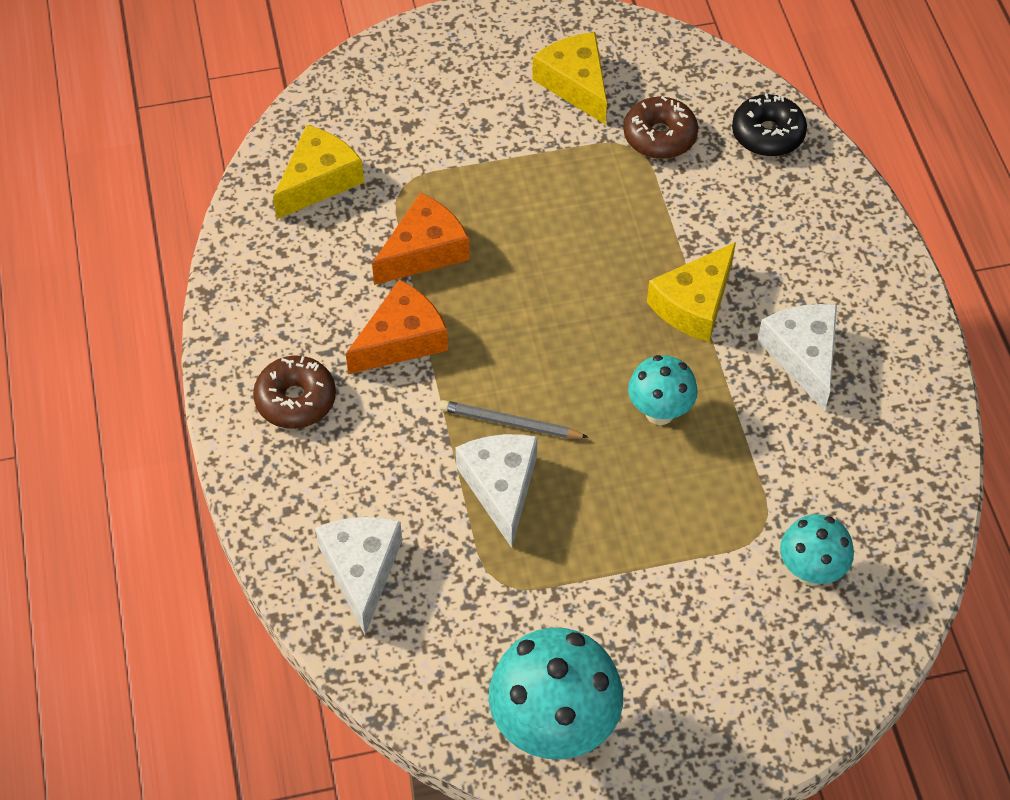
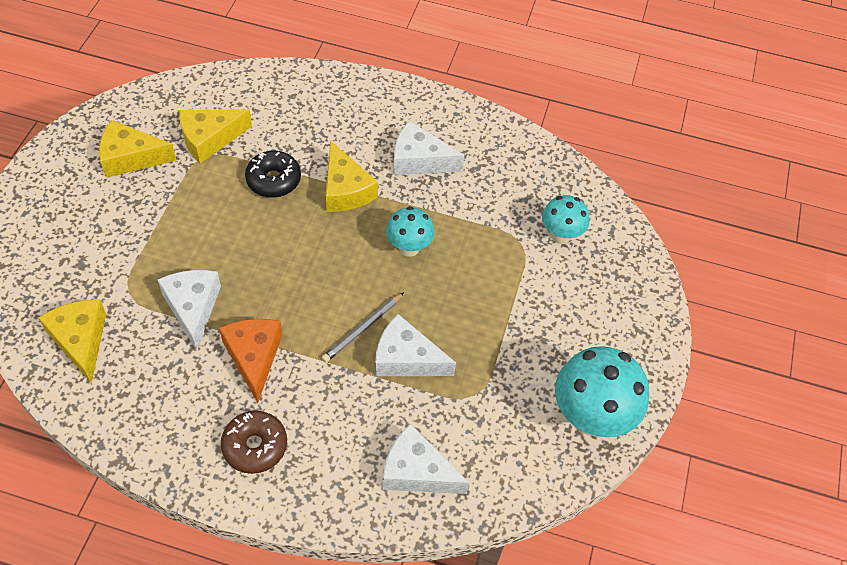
camera: 65 degrees left, 0 degrees up
(424, 251) = (193, 308): orange cheese -> white cheese
(659, 136) = (209, 139): brown donut -> yellow cheese
(767, 134) = (253, 89): black donut -> black donut (273, 180)

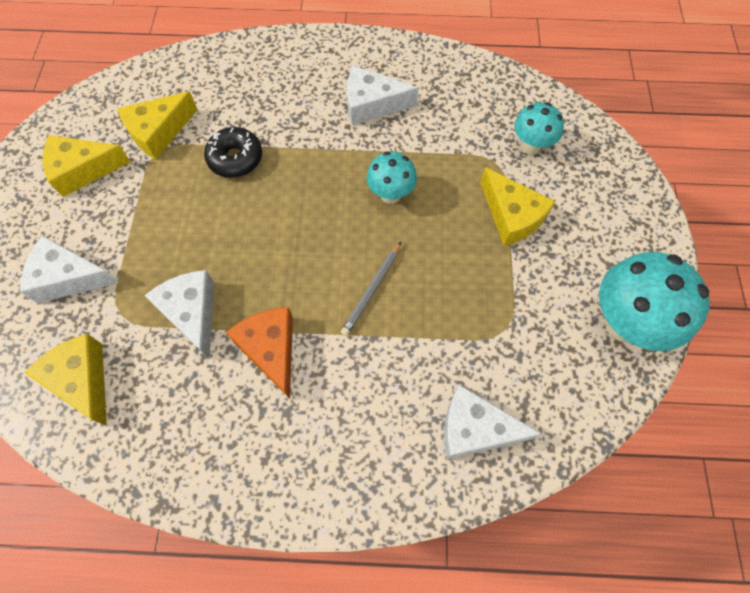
camera: 10 degrees left, 10 degrees up
(255, 446) = (301, 448): brown donut -> none
(345, 190) = (310, 151): yellow cheese -> yellow cheese (511, 216)
(406, 358) = (425, 310): white cheese -> white cheese (69, 277)

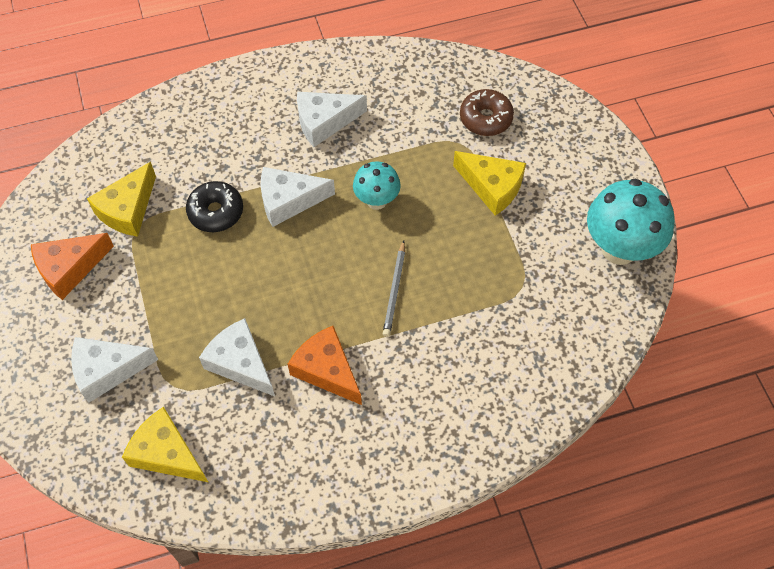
camera: 20 degrees left, 5 degrees down
(83, 170) = (69, 268): yellow cheese -> orange cheese
(475, 429) = (528, 375): white cheese -> white cheese (289, 201)
(530, 146) = (485, 118): turquoise mushroom -> brown donut

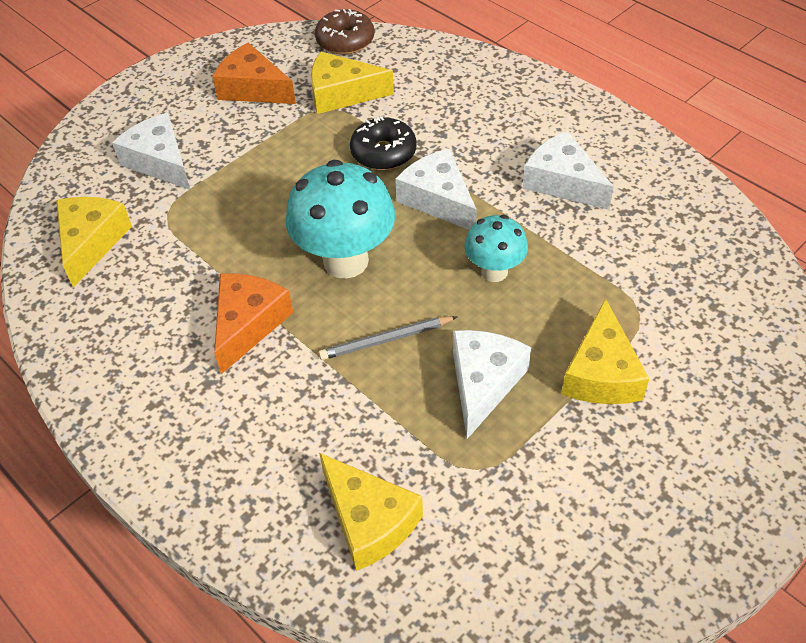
camera: 65 degrees right, 10 degrees down
(240, 363) = (219, 251): white cheese -> white cheese (483, 383)
(485, 118) = (699, 323): brown donut -> brown donut (345, 41)
(527, 362) = (369, 520): none -> yellow cheese
(619, 249) = (617, 563): turquoise mushroom -> turquoise mushroom (346, 261)

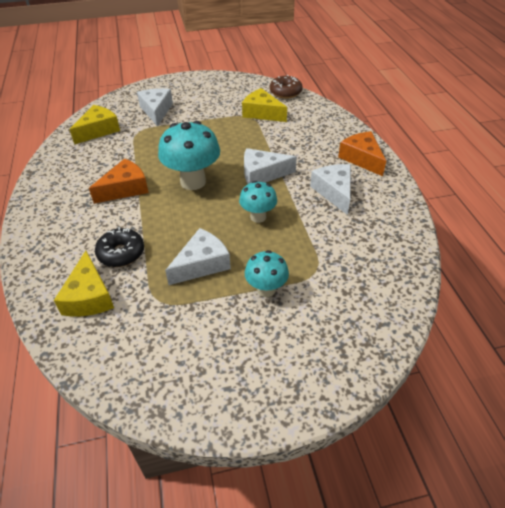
camera: 30 degrees right, 5 degrees down
(253, 88) = (224, 97): orange cheese -> orange cheese (361, 159)
(383, 153) = (256, 144): black donut -> black donut (121, 253)
(386, 340) = (176, 223): grey pencil -> none
(438, 200) = (262, 174): white cheese -> white cheese turned 90 degrees counterclockwise
(601, 373) = (266, 289): yellow cheese -> turquoise mushroom

